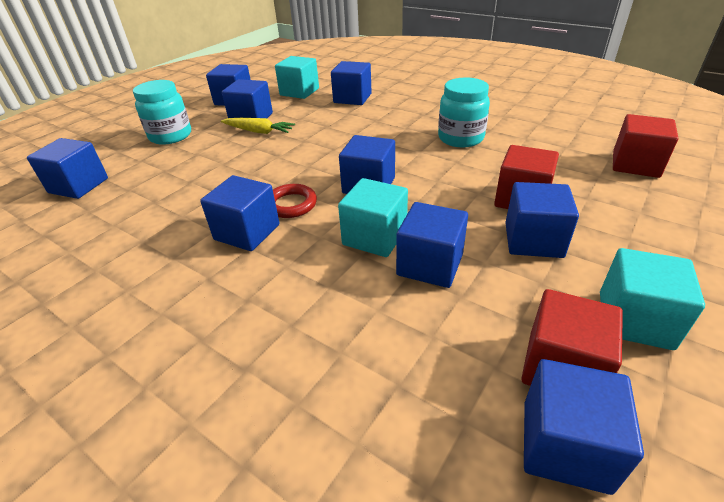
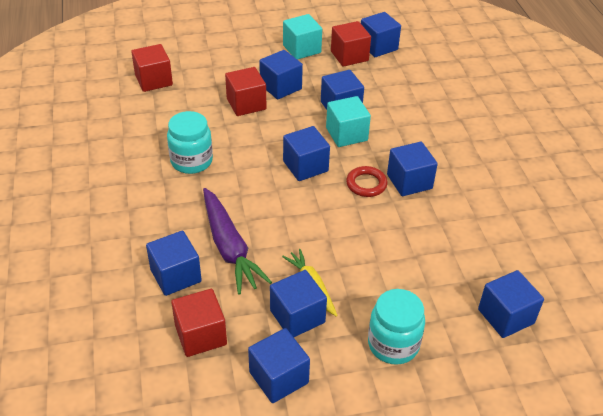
camera: 140 degrees left, 5 degrees up
(299, 92) = (201, 335): turquoise cube -> red cube
(342, 119) = (229, 247): none -> purple carrot

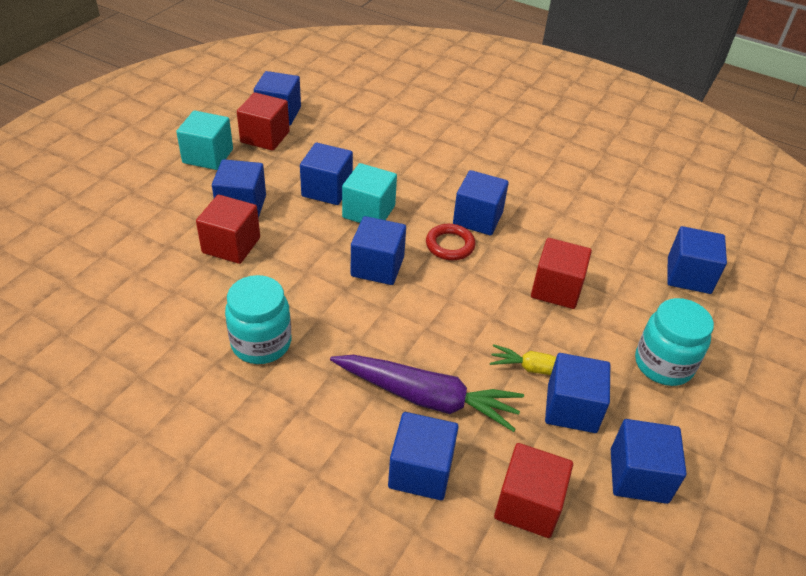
camera: 50 degrees left, 0 degrees up
(154, 80) = (84, 287): red cube -> red cube (556, 289)

